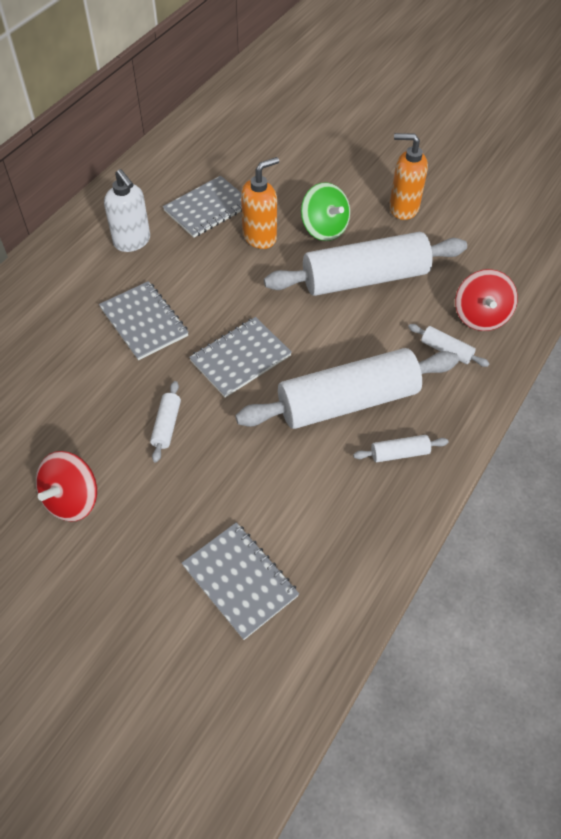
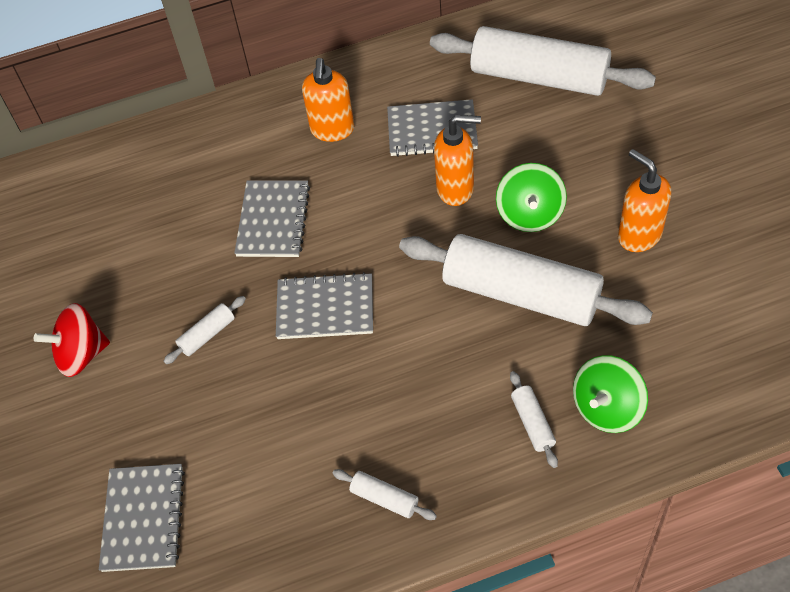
camera: 45 degrees right, 0 degrees up
(132, 241) = (332, 130): white soap dispenser -> orange soap dispenser
(347, 401) = (384, 414): white rolling pin -> white rolling pin (539, 77)
(480, 316) = (607, 408): red spinning top -> green spinning top

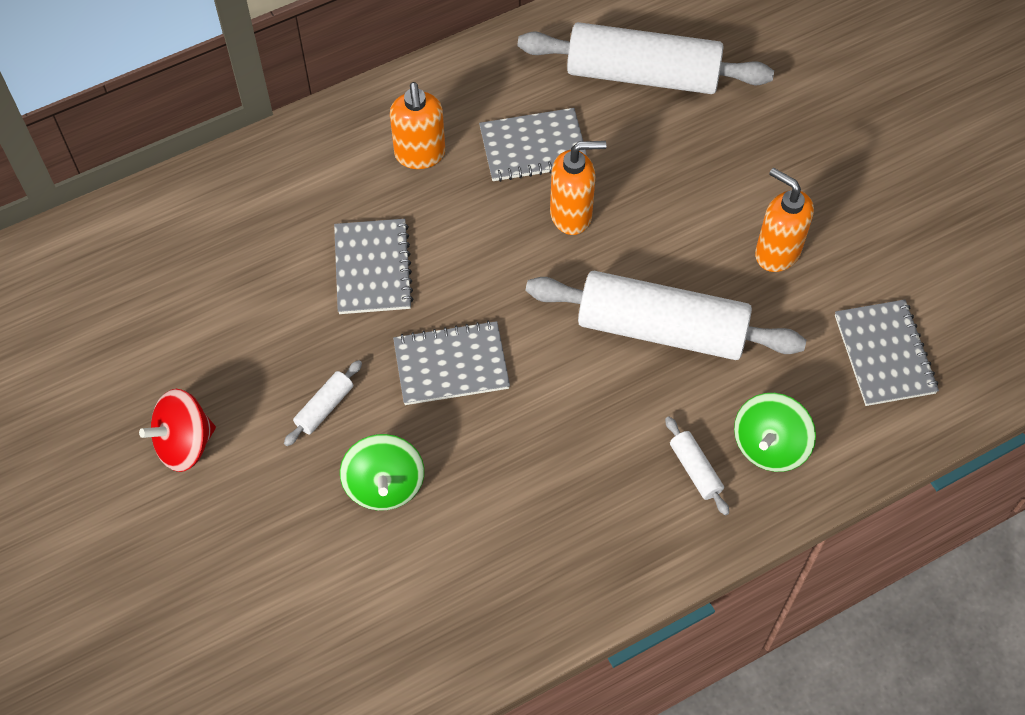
camera: 15 degrees left, 5 degrees up
(144, 518) = (297, 618): grey notebook -> grey notebook (884, 354)
(384, 498) = (553, 567): white rolling pin -> none
(530, 214) = (657, 238): green spinning top -> green spinning top (384, 485)

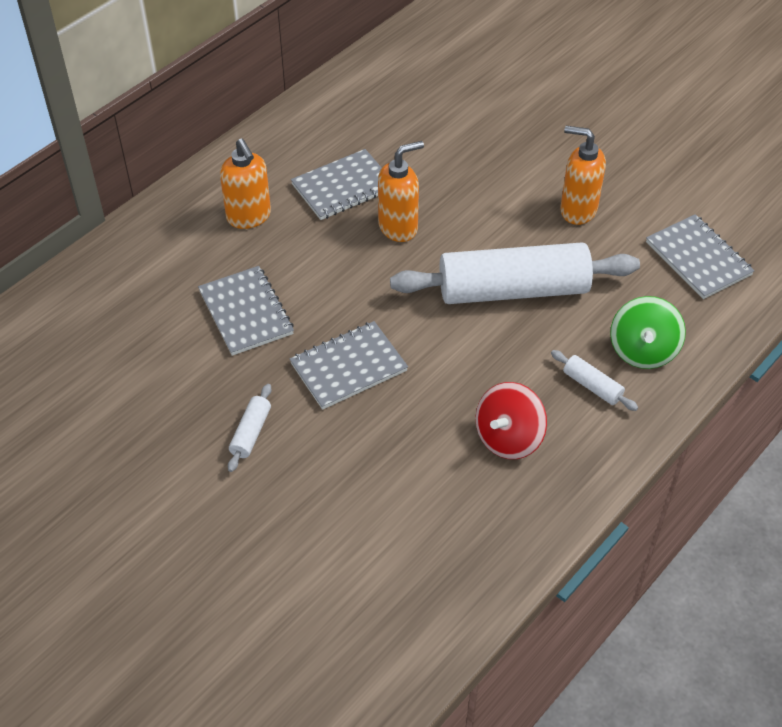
camera: 20 degrees left, 10 degrees down
(184, 443) = (133, 500): red spinning top -> red spinning top (508, 438)
(384, 485) = (332, 478): green spinning top -> none
(642, 75) = (409, 114): white rolling pin -> none

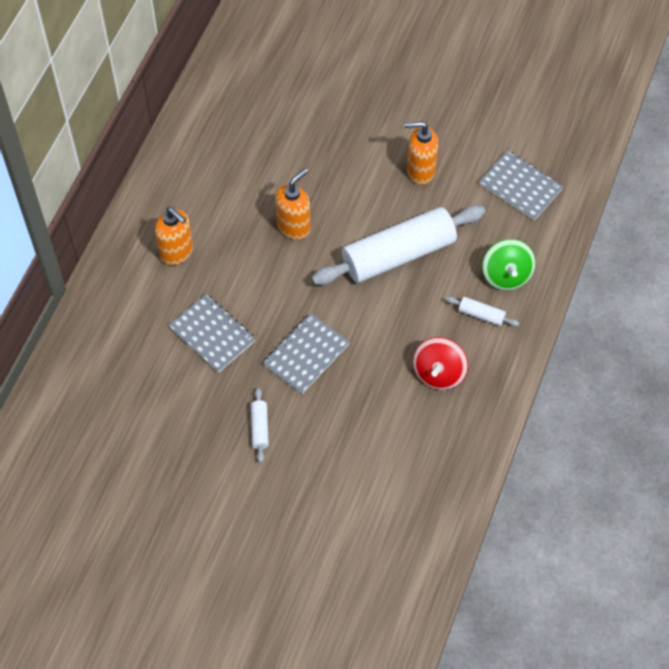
camera: 20 degrees left, 10 degrees up
(343, 187) = (237, 203): grey notebook -> none

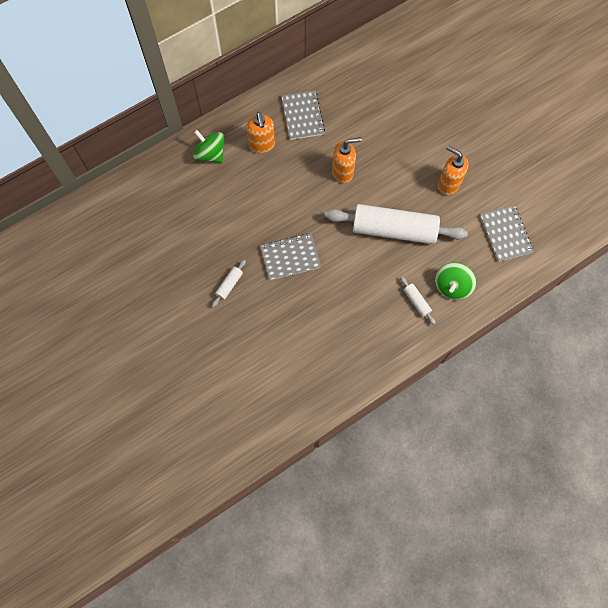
camera: 35 degrees right, 10 degrees up
(123, 298) = (210, 154): none -> green spinning top
(212, 334) = (245, 209): grey notebook -> grey notebook (302, 116)
(439, 373) = (361, 322): red spinning top -> none

